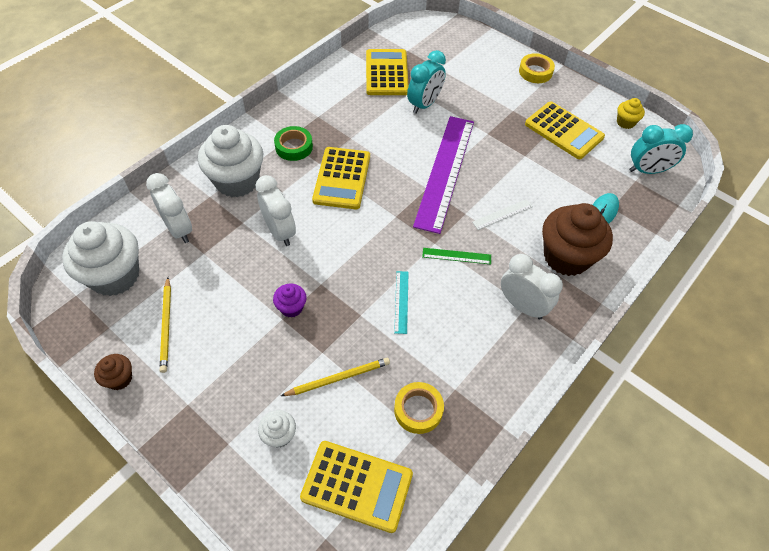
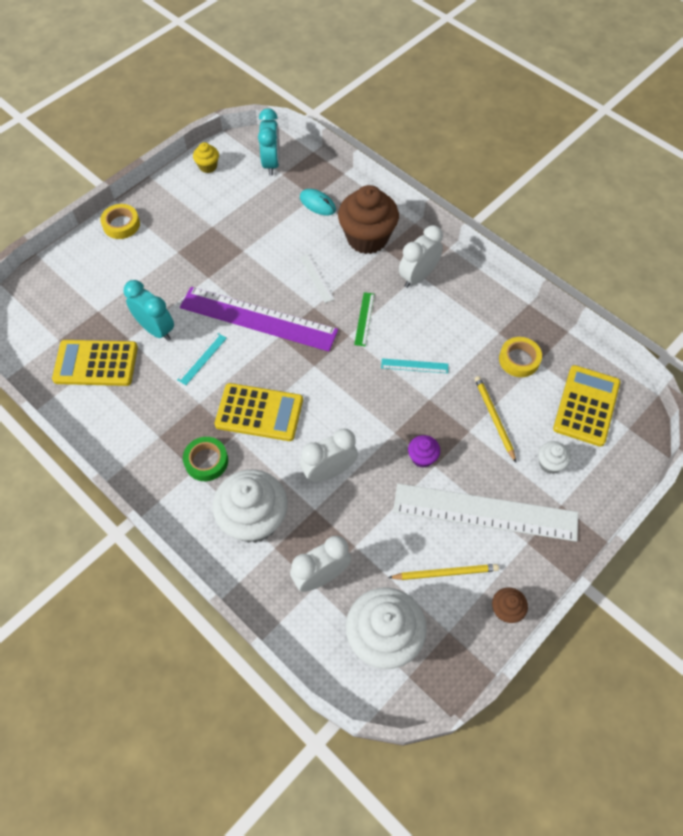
camera: 85 degrees left, 5 degrees up
(226, 364) = (485, 512): none -> white ruler
(396, 136) = (202, 359): none -> turquoise ruler
(563, 131) = (213, 215): yellow calculator -> none

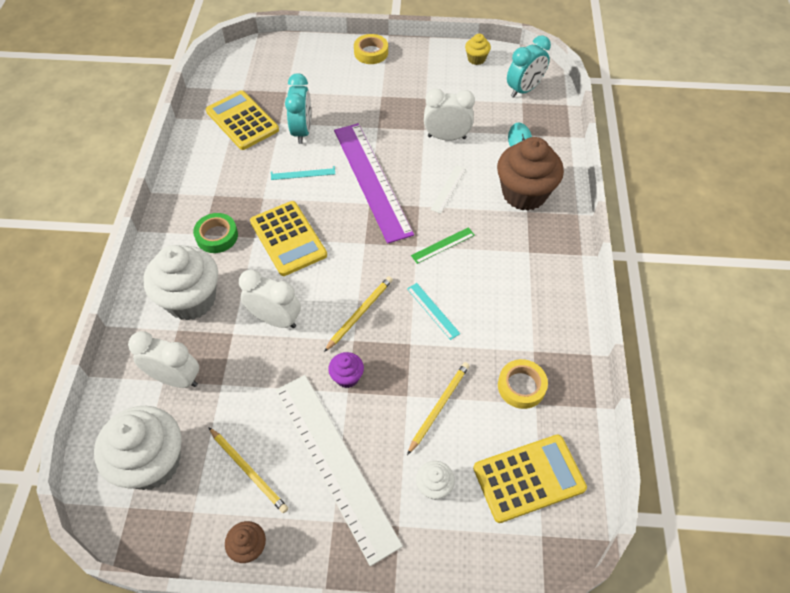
camera: 50 degrees right, 5 degrees down
(375, 412) = (360, 313): none -> yellow pencil
(418, 276) = (526, 253): white clock -> white clock (446, 137)

